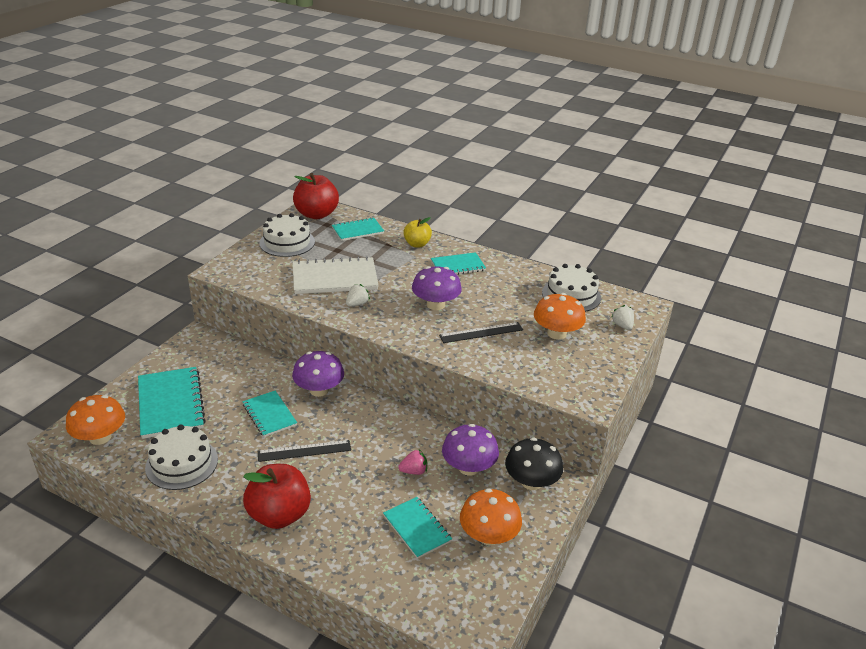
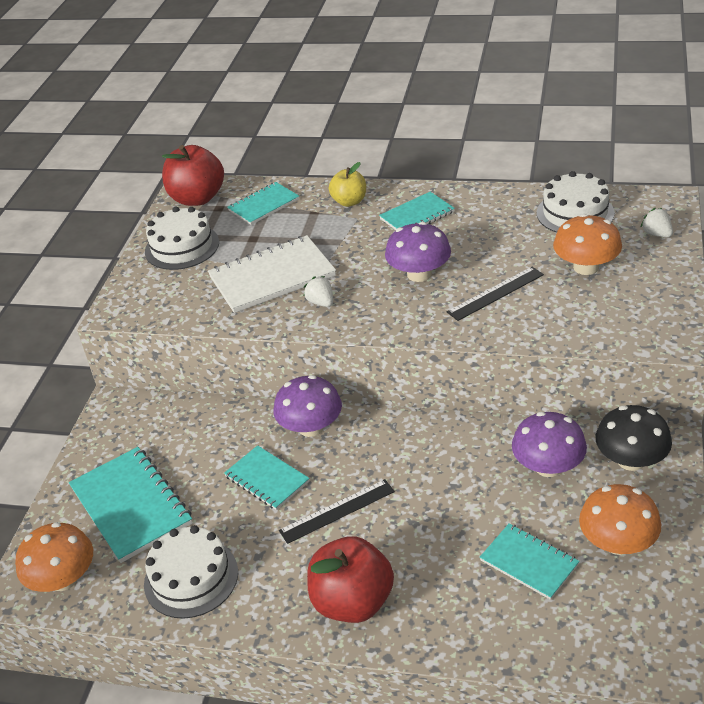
camera: 10 degrees left, 5 degrees up
(357, 304) = (321, 302): white strawberry -> white strawberry turned 60 degrees counterclockwise
(414, 471) = (485, 493): pink strawberry -> none

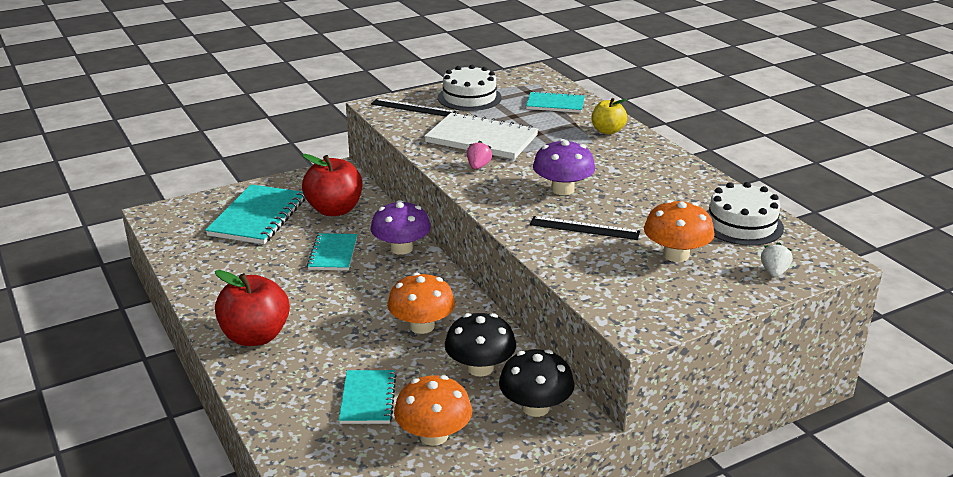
camera: 45 degrees right, 10 degrees down
(63, 579) = (177, 223): orange mushroom -> orange mushroom (422, 326)
(191, 578) = (219, 265): white cake -> none
(197, 198) = (528, 81): red apple -> red apple (334, 210)
(321, 302) = (478, 166): white strawberry -> pink strawberry
(337, 511) = (333, 294): black ruler -> black ruler (413, 108)
(417, 215) = (631, 162): turquoise notebook -> none
(548, 466) = (480, 368): purple mushroom -> black mushroom

